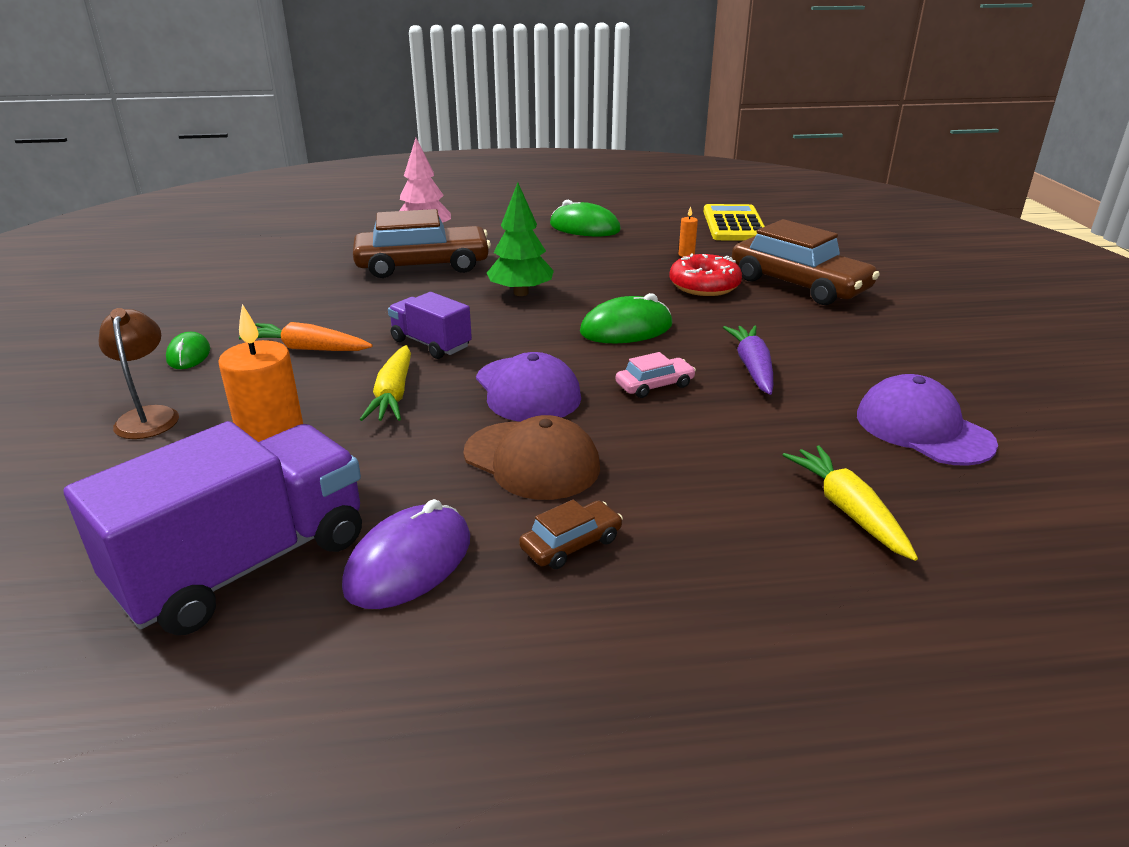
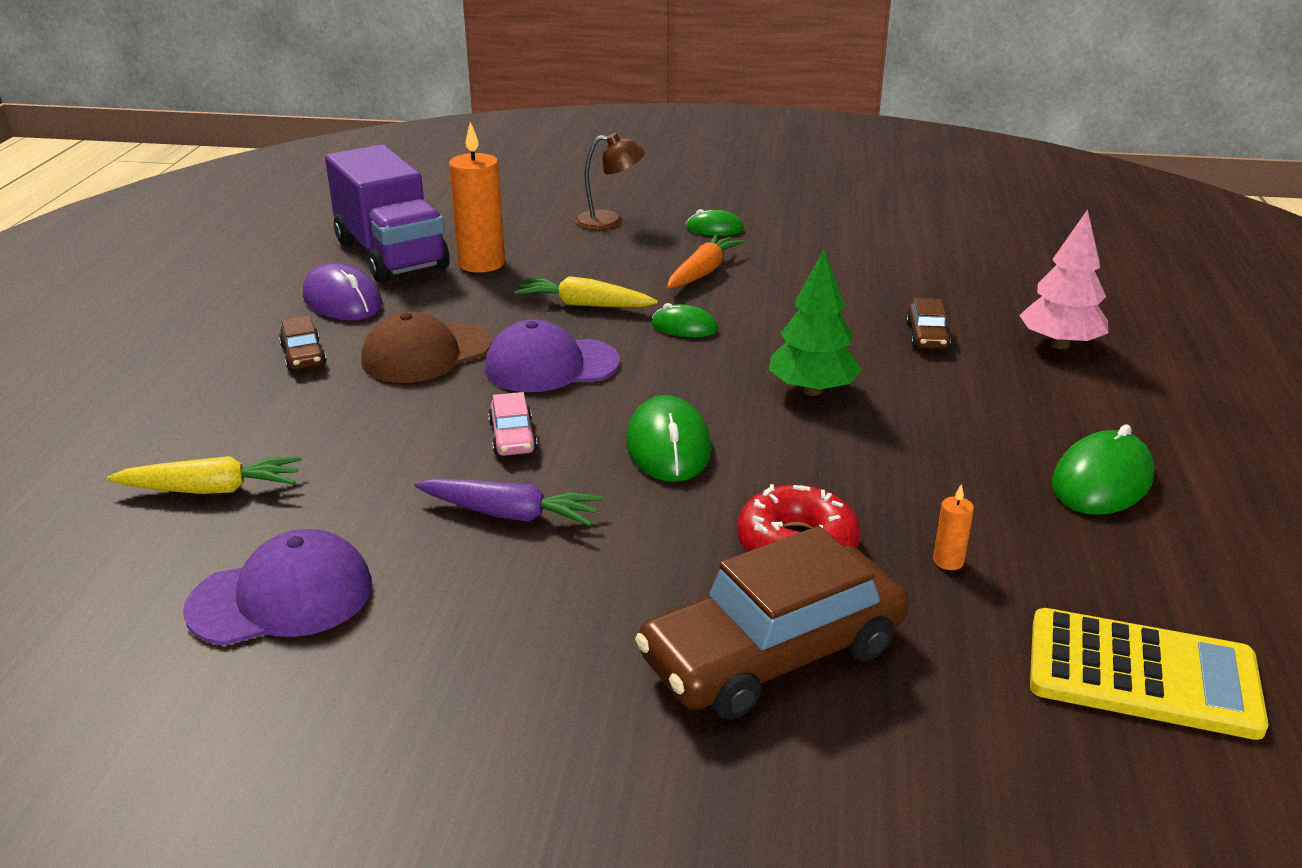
camera: 105 degrees right, 0 degrees up
(423, 265) = (927, 336): brown car -> brown car, size x0.45
(431, 344) = (684, 327): purple truck -> green mouse

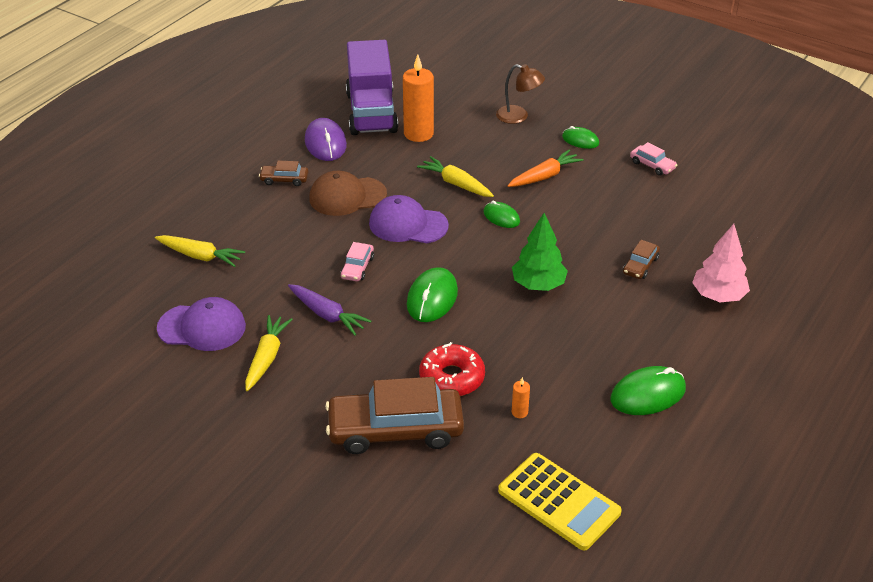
camera: 25 degrees right, 10 degrees up
(303, 355) = (284, 179): brown car -> brown car turned 90 degrees clockwise
(444, 610) = (266, 358): none -> yellow carrot
(831, 234) = (652, 165): none -> pink car

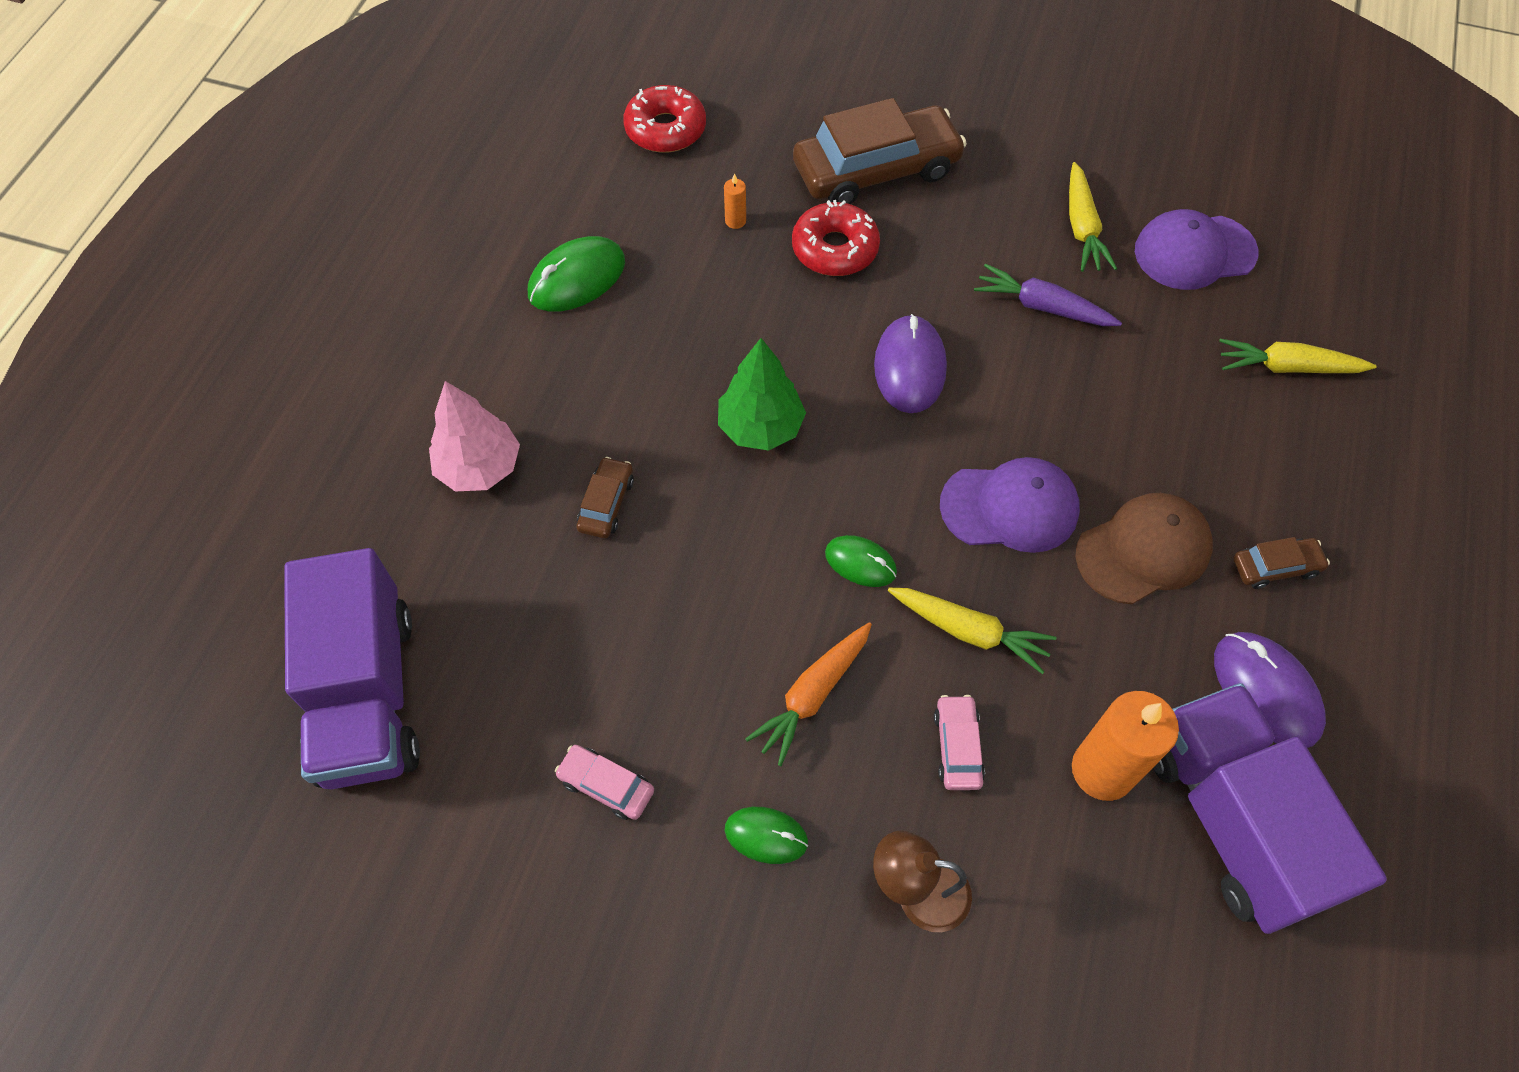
camera: 165 degrees right, 20 degrees up
(357, 267) = (1044, 399): pink car -> pink car (957, 747)
(432, 298) = (909, 367): green mouse -> purple mouse
(559, 501) = (665, 129): yellow calculator -> red donut
(774, 212) = (368, 695): none -> purple truck

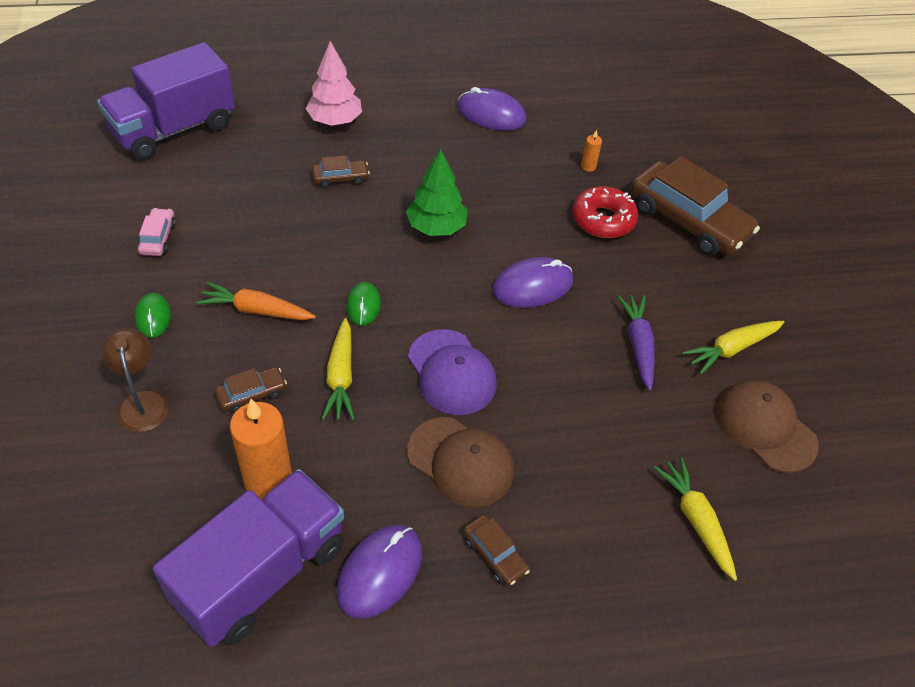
camera: 60 degrees right, 10 degrees down
(577, 278) = (491, 114): green mouse -> purple mouse
(665, 129) = (635, 113): red donut -> none
(957, 747) = (252, 394): pink car -> brown car
(1194, 252) = (765, 428): purple cap -> brown cap

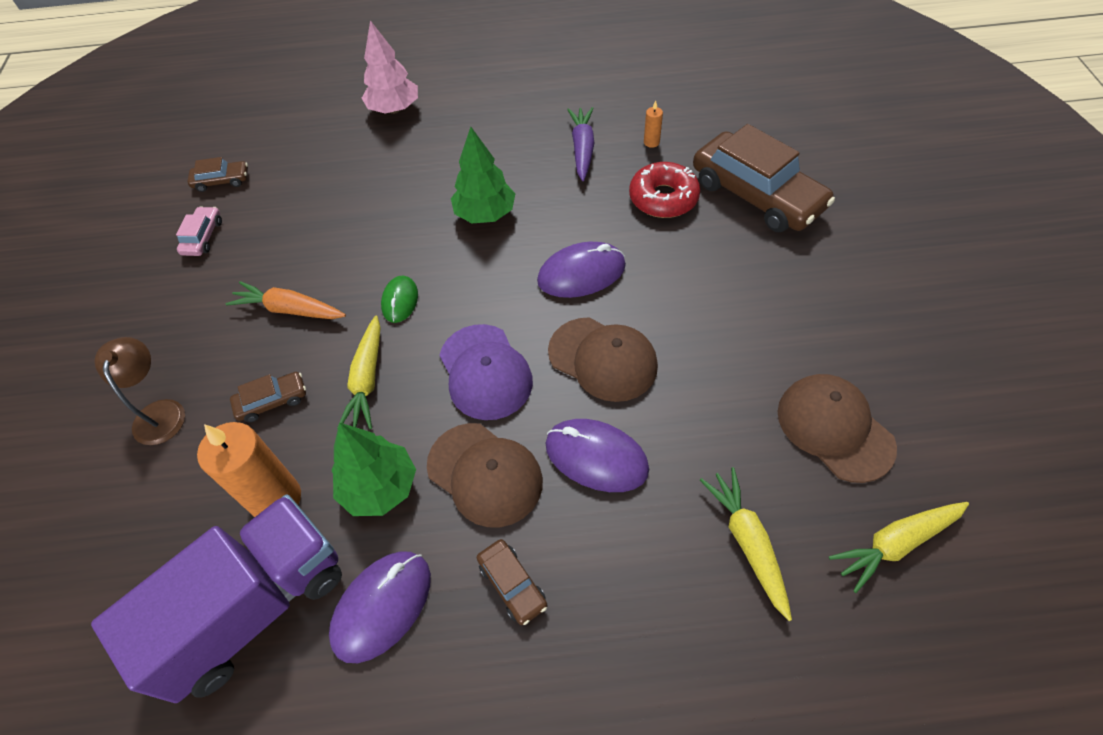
camera: 10 degrees right, 5 degrees up
(153, 317) = (185, 320): green mouse -> none
(174, 129) = (235, 127): purple truck -> none
(340, 178) = (392, 167): brown car -> brown car (221, 181)
(365, 472) = (379, 487): none -> green tree
(491, 114) = (553, 93): purple mouse -> purple mouse (596, 457)
(558, 364) = (603, 359): none -> brown cap
(638, 345) = (693, 335): purple carrot -> purple carrot (582, 149)
(731, 349) = (799, 337): yellow carrot -> yellow carrot (896, 544)

